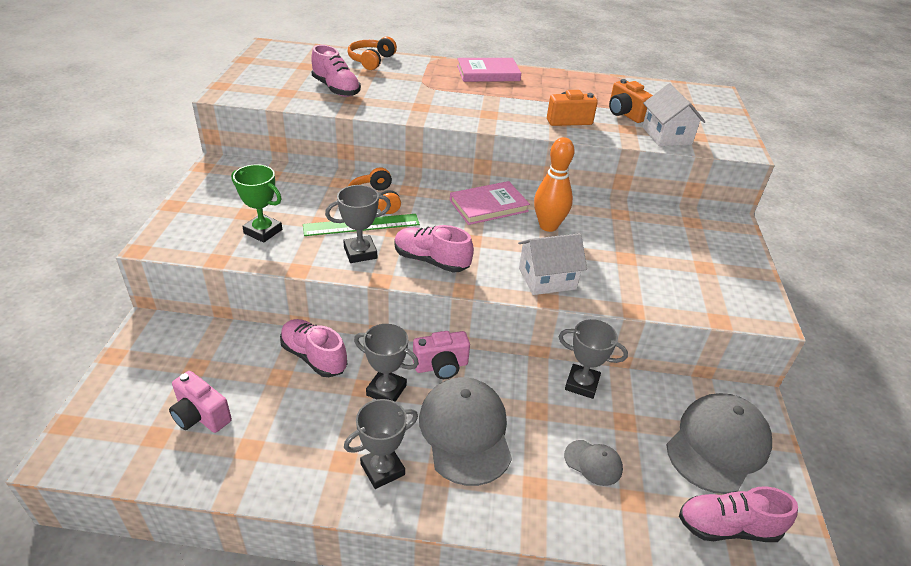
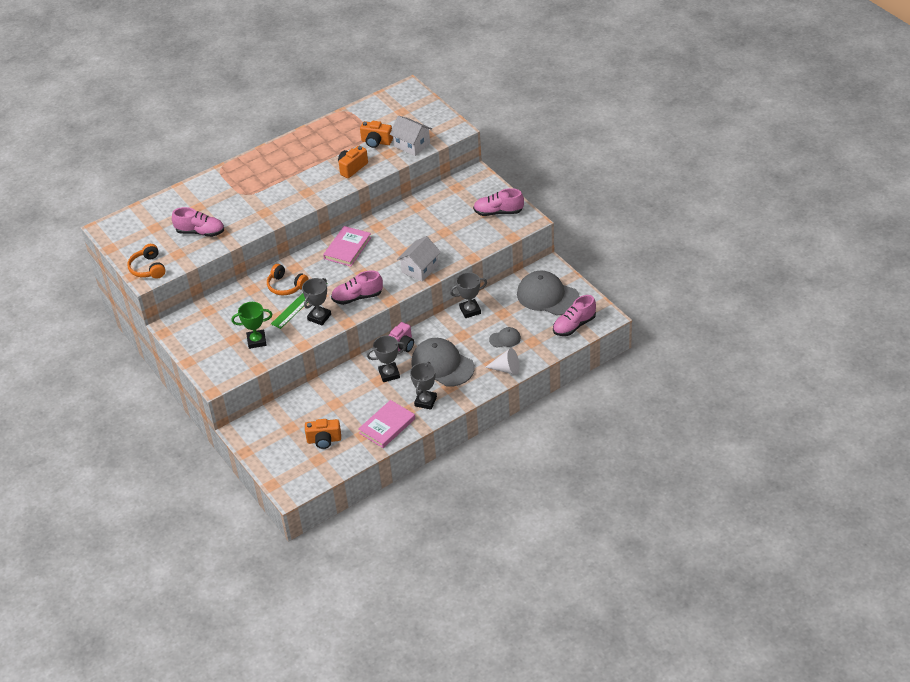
camera: 35 degrees left, 5 degrees up
(201, 416) = (324, 440): pink camera -> orange camera
(314, 357) = (338, 385): pink shoe -> pink shoe (498, 212)
(371, 60) = (185, 196): orange headphones -> orange headphones (148, 268)
(488, 73) = (266, 159): pink book -> pink book (387, 426)
(548, 226) = (390, 239): orange bowling pin -> none
(550, 515) = (506, 369): none -> white cone
(718, 445) = (547, 296): grey cap -> grey cap turned 60 degrees counterclockwise

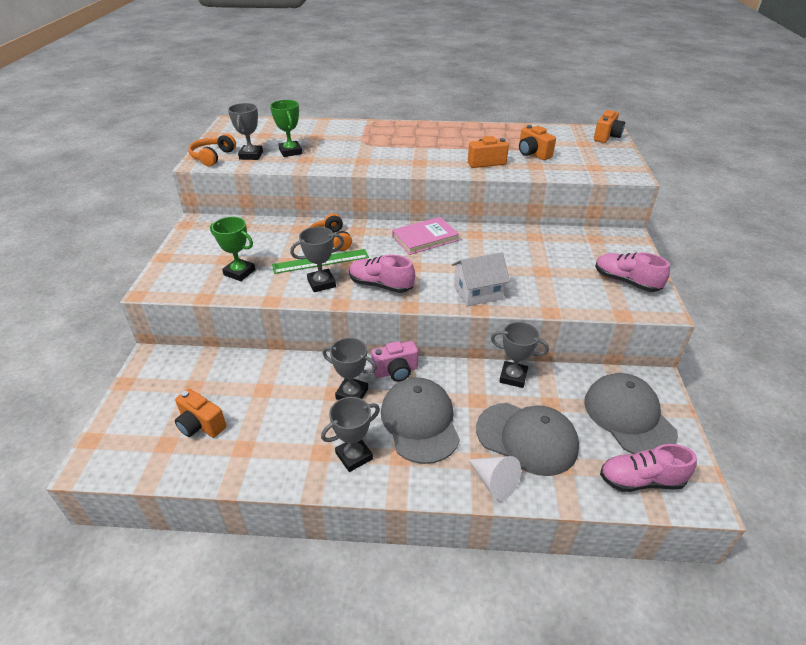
camera: 35 degrees right, 5 degrees down
(175, 251) = (251, 155): none -> grey trophy
(200, 232) = (290, 152): pink shoe -> green trophy
(387, 426) = (279, 457): pink book -> none
(412, 96) = (606, 137): none -> orange camera
(412, 145) = (568, 168): white house -> none
(505, 339) = (527, 438): grey cap -> grey cap, size x2.09

